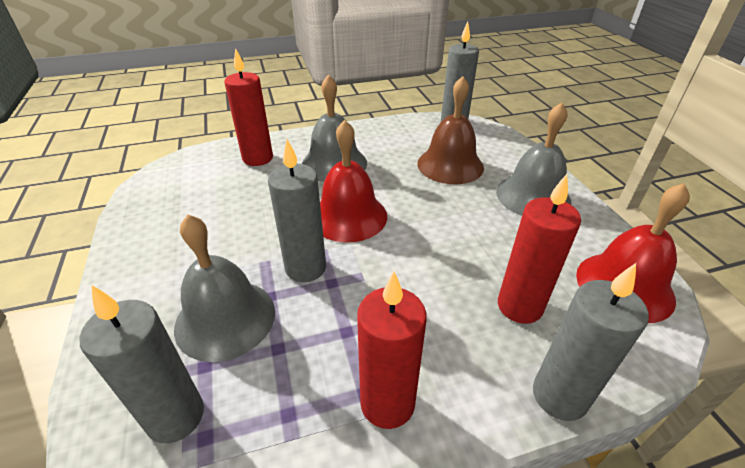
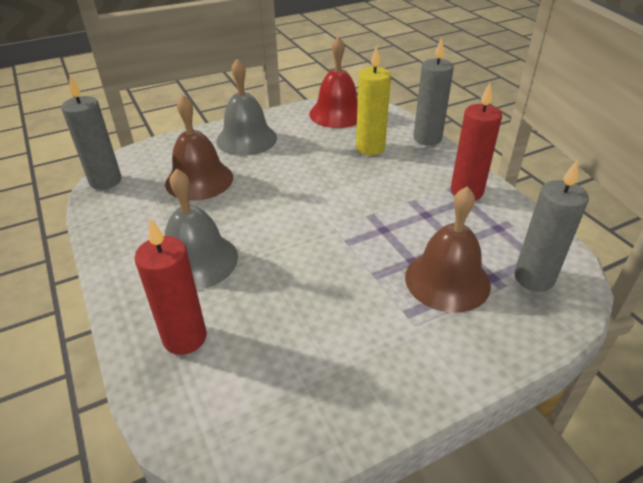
camera: 100 degrees left, 0 degrees up
(225, 318) = (447, 280): grey bell -> brown bell
(305, 268) = (373, 247): grey candle -> none
(349, 216) = (295, 233): red bell -> none
(519, 306) = (370, 148): red candle -> yellow candle

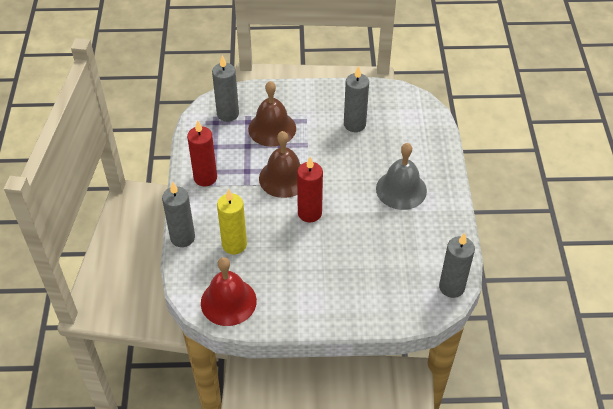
camera: 155 degrees left, 10 degrees up
(185, 338) = (419, 147): red candle -> red candle (309, 213)
(199, 180) = (380, 260): brown bell -> brown bell (284, 178)
(246, 139) = (325, 297): grey bell -> none
(320, 338) = (354, 124): none -> grey candle

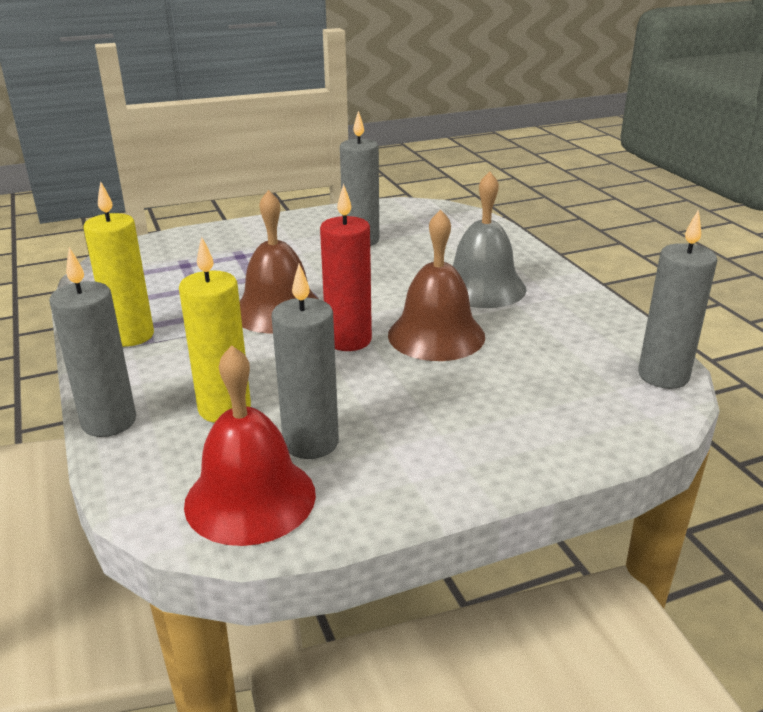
camera: 20 degrees left, 20 degrees down
(205, 178) = (131, 336): red candle -> yellow candle
(228, 114) = (146, 263): grey candle -> grey candle (311, 443)
(272, 128) = (230, 265): brown bell -> brown bell (436, 335)

